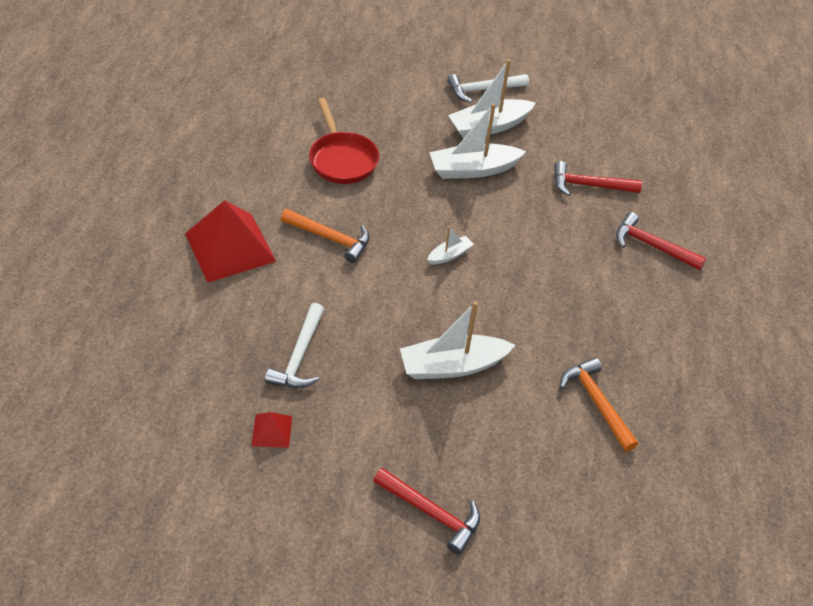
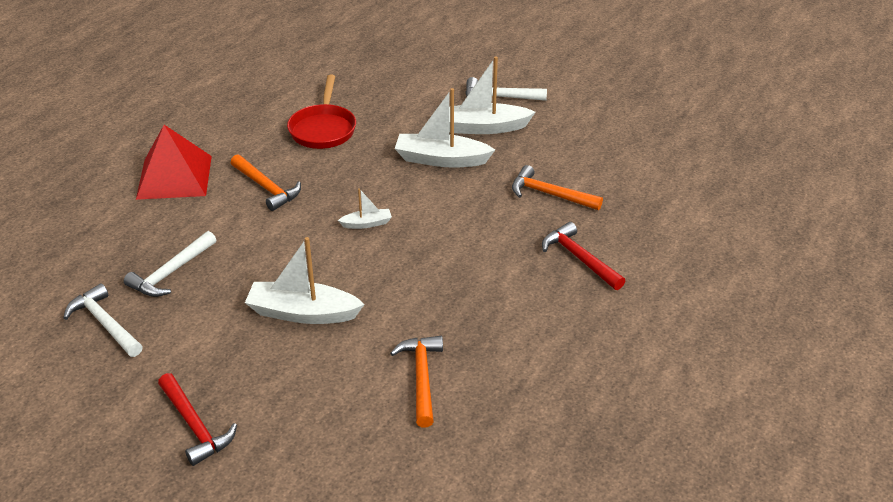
camera: 25 degrees right, 10 degrees down
(272, 430) = (105, 323): red pyramid -> white hammer
(589, 185) = (550, 194): red hammer -> orange hammer

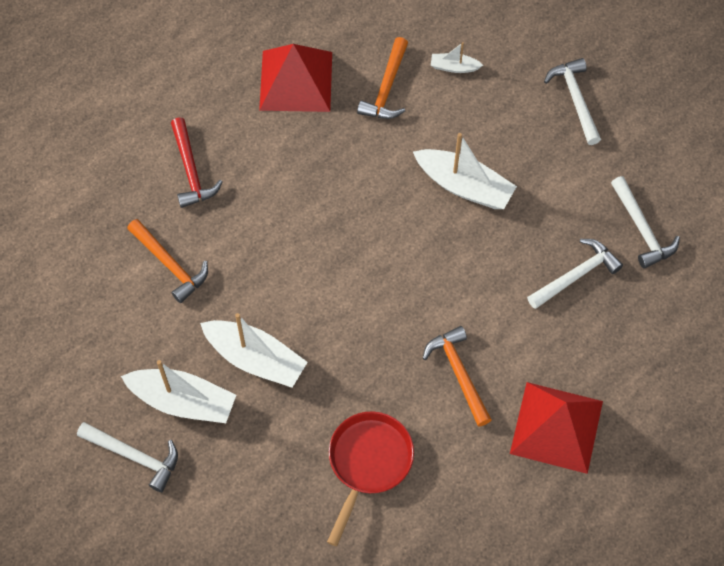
camera: 160 degrees left, 25 degrees up
(195, 426) = (575, 99): red hammer -> white hammer
(367, 223) = (370, 282): white boat -> white boat (454, 67)
(525, 358) = (296, 81): none -> red pyramid

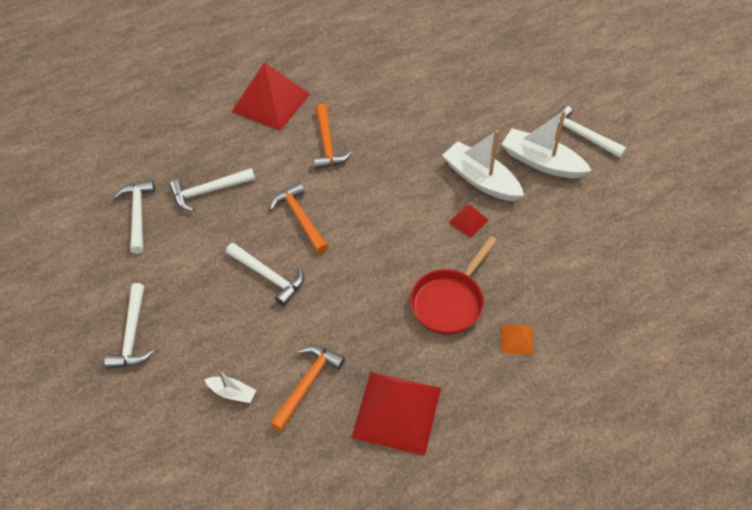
camera: 165 degrees left, 10 degrees down
(170, 264) = (544, 260): orange hammer -> orange hammer (300, 218)
(191, 170) = (517, 339): red hammer -> orange pyramid
(262, 297) = (468, 221): none -> red pyramid
(368, 462) = (411, 104): red pan -> red pan (449, 302)
(464, 186) = (269, 276): white boat -> white hammer

